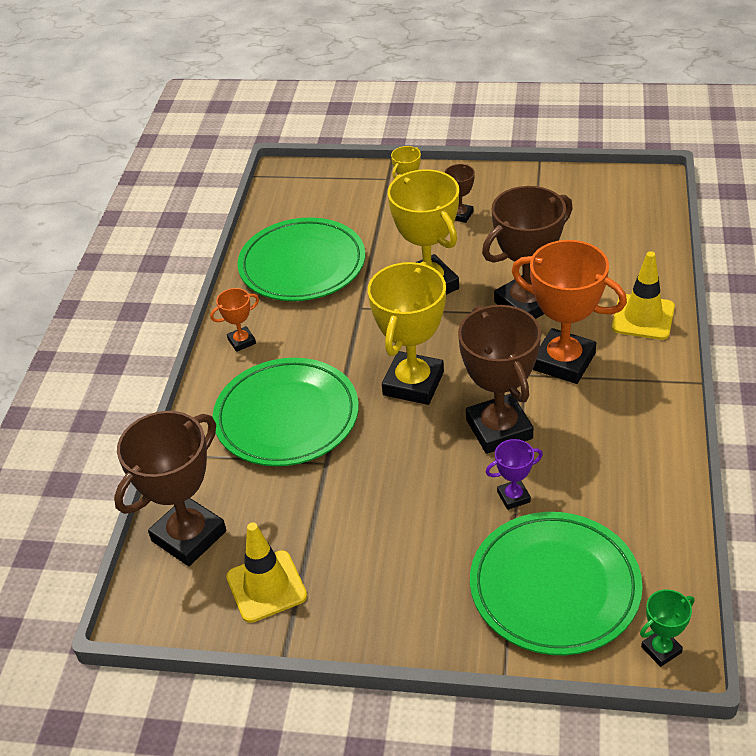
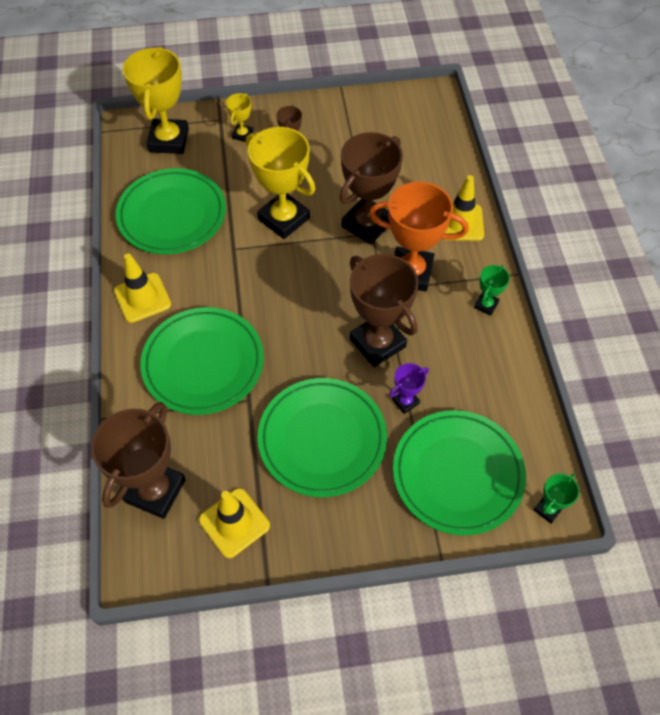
camera: 20 degrees left, 15 degrees up
(242, 341) = (142, 298): orange trophy -> yellow traffic cone
(398, 518) = (322, 439): none -> green plate
(413, 383) = (298, 313): yellow trophy -> yellow trophy (169, 140)
(649, 410) = (486, 305): none -> green trophy

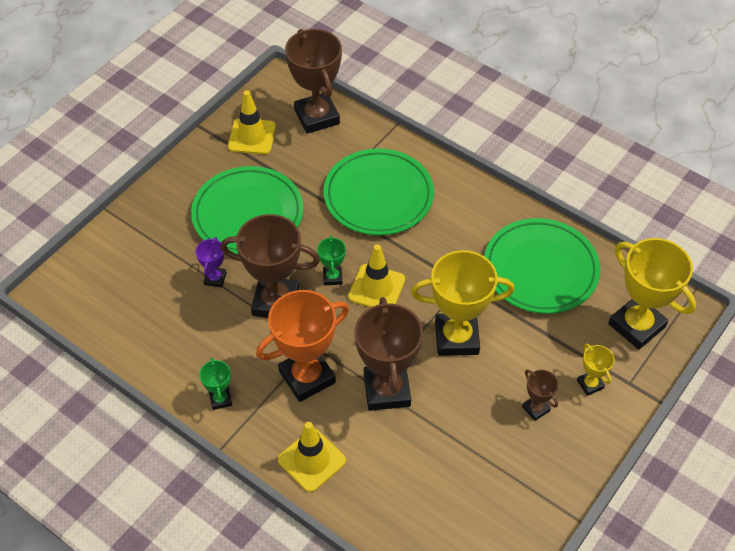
camera: 135 degrees right, 5 degrees down
(142, 298) = (474, 200): yellow traffic cone -> yellow traffic cone (376, 288)
(457, 474) = (137, 262): green plate -> none
(548, 509) = (56, 287): green trophy -> green trophy (332, 277)

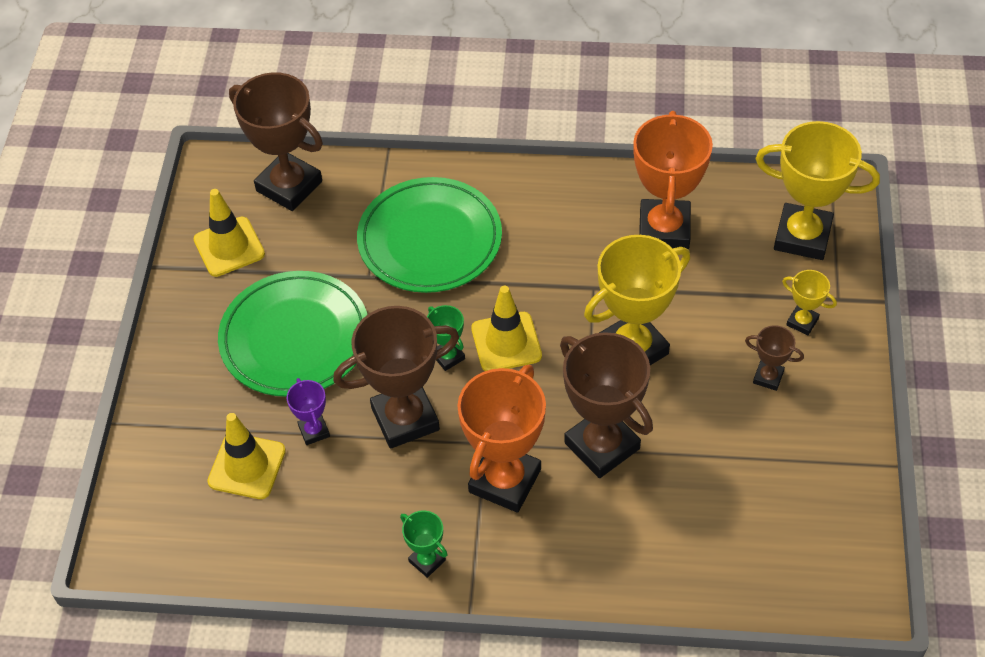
camera: 30 degrees left, 0 degrees up
(311, 460) = (580, 567): yellow traffic cone -> yellow traffic cone (247, 466)
(540, 269) = (664, 229): green plate -> orange trophy

